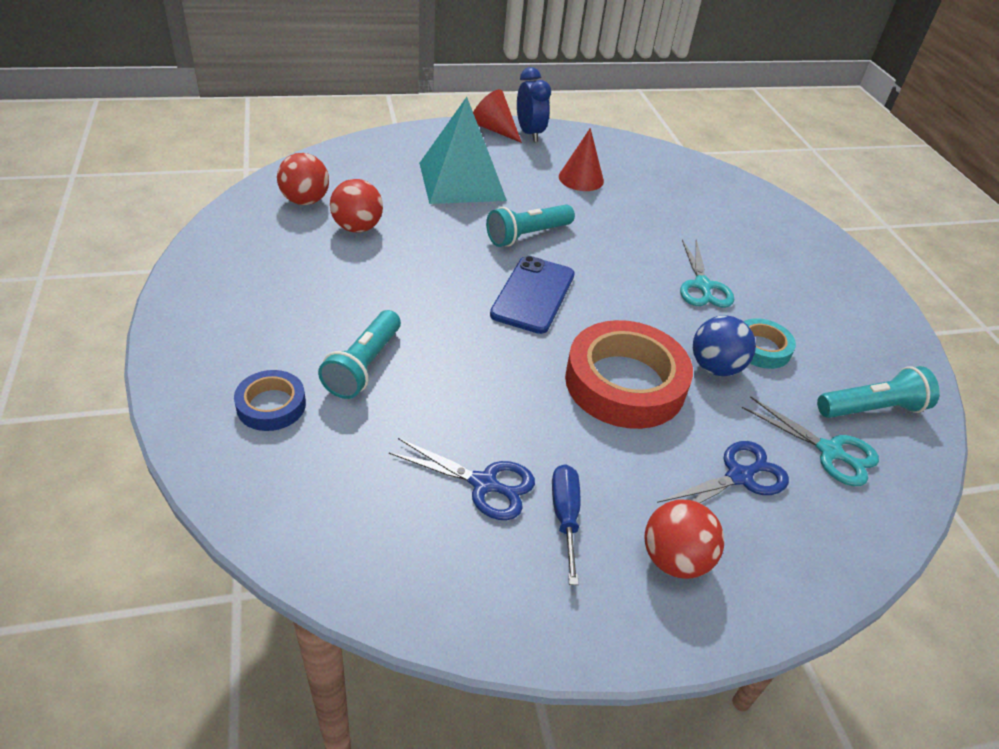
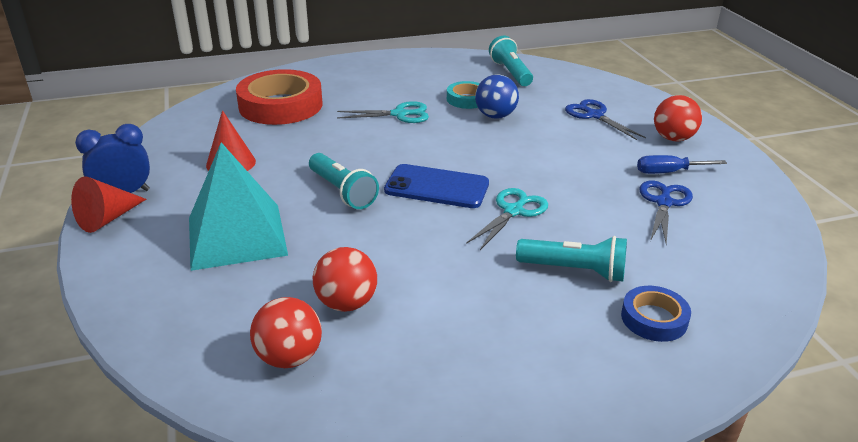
camera: 90 degrees left, 10 degrees down
(625, 383) = (529, 149): red tape -> red tape (280, 105)
(830, 451) = (555, 88): turquoise scissors -> turquoise scissors (513, 211)

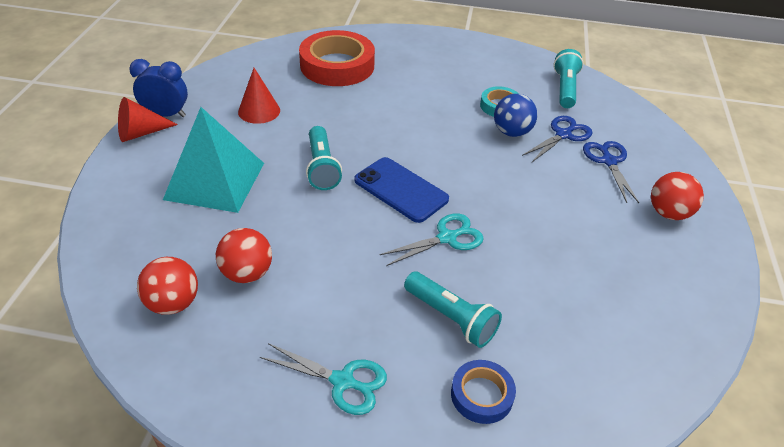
camera: 25 degrees right, 10 degrees up
(399, 114) = (427, 104): turquoise scissors -> turquoise scissors (343, 381)
(664, 203) = (595, 281): blue scissors -> blue scissors (563, 135)
(669, 172) = (630, 249): blue screwdriver -> none

